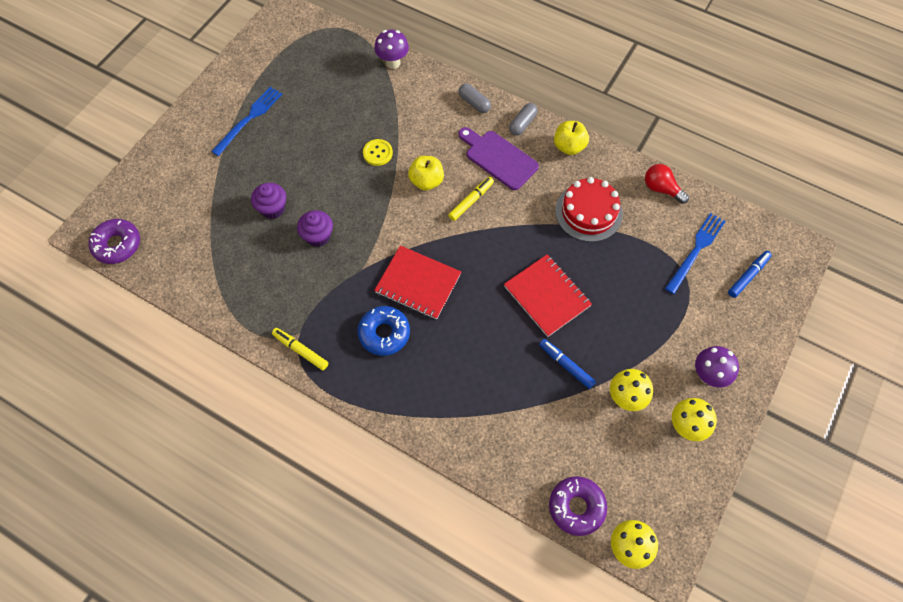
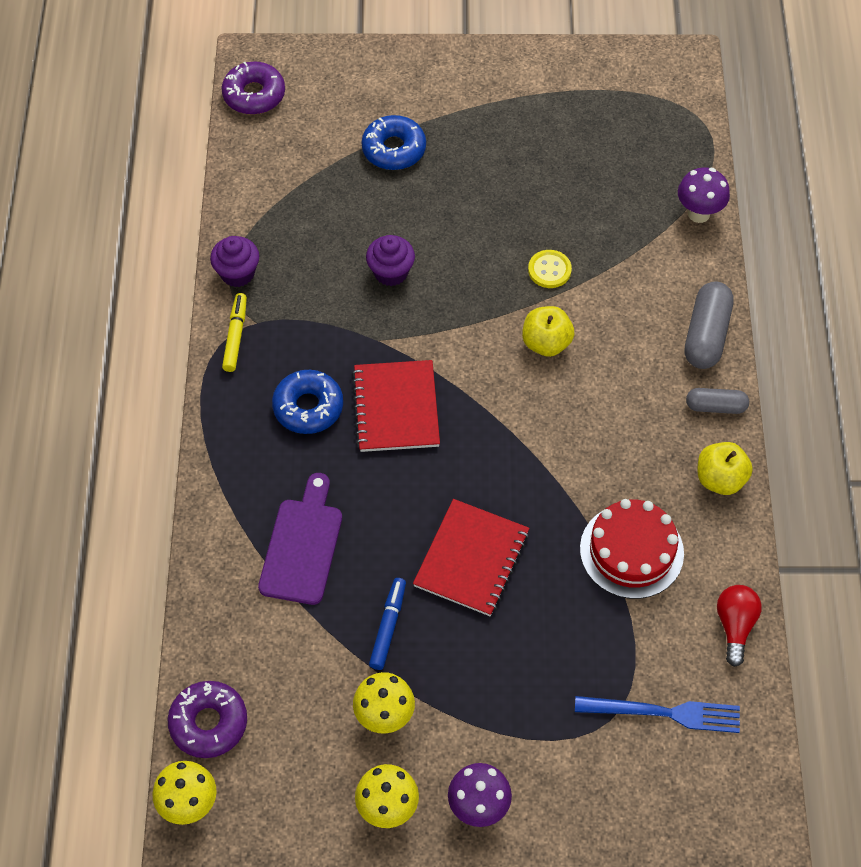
camera: 60 degrees right, 5 degrees down
(227, 187) = (394, 149): none -> blue donut
(249, 119) = (501, 116): blue fork -> none
(273, 208) = (397, 208): purple cupcake -> purple cupcake (237, 273)
(471, 201) = (552, 406): yellow marker -> none
(474, 103) = (706, 335): grey capsule -> grey capsule, size x1.62
(498, 158) = (640, 405): purple cutting board -> purple cutting board (302, 546)
(748, 276) = (669, 799): blue marker -> none

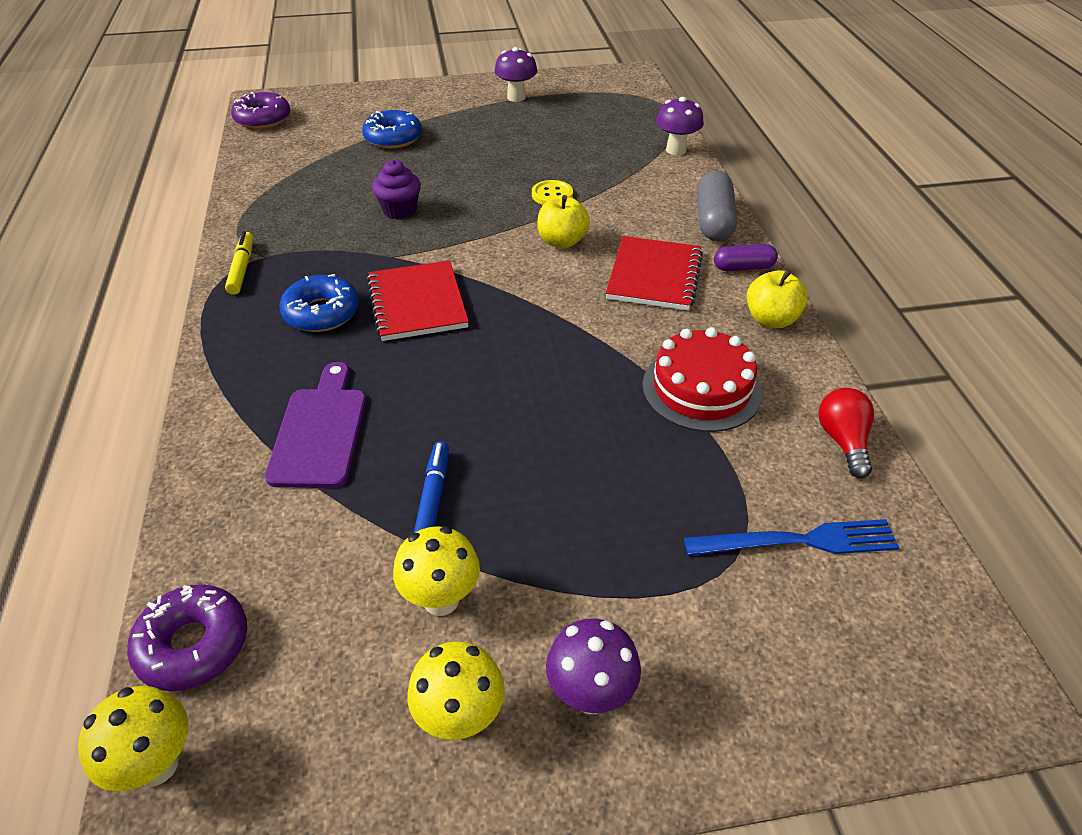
camera: 10 degrees left, 15 degrees down
(237, 273) = (245, 225): purple cupcake -> none
(471, 559) = (523, 419): red notebook -> red notebook (654, 276)
(540, 91) = (516, 97): none -> purple mushroom
(715, 406) = (743, 267): grey capsule -> purple capsule

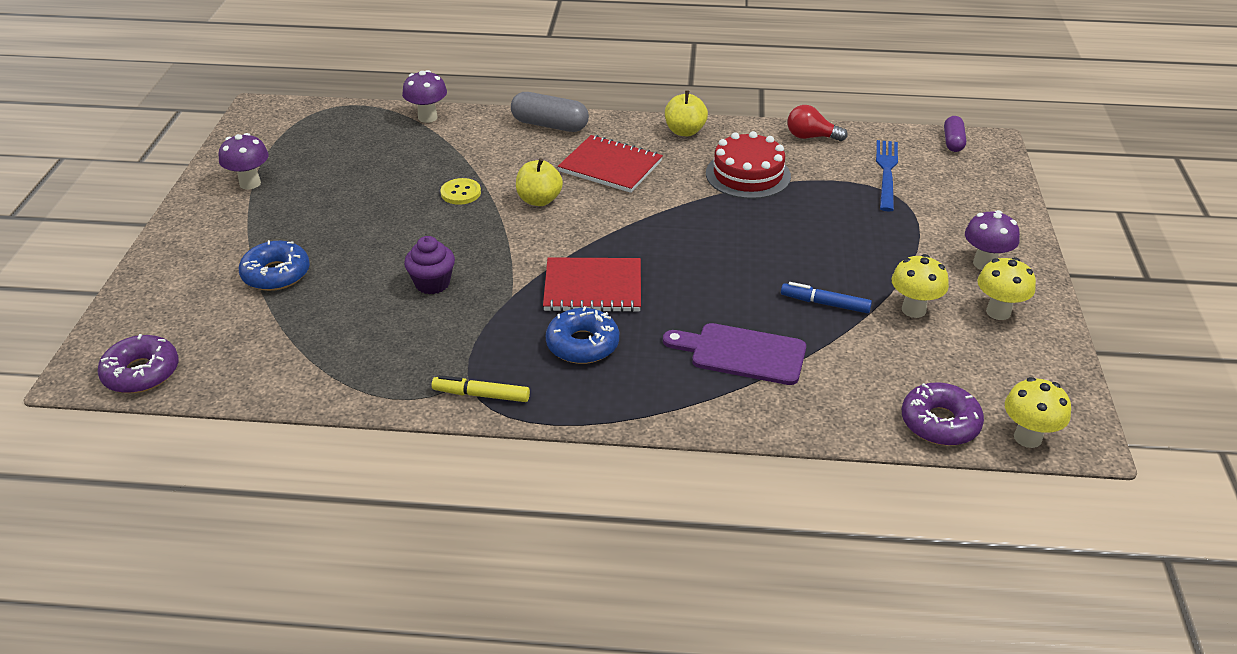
camera: 75 degrees left, 5 degrees down
(743, 267) = (618, 127): purple capsule -> purple capsule (953, 142)

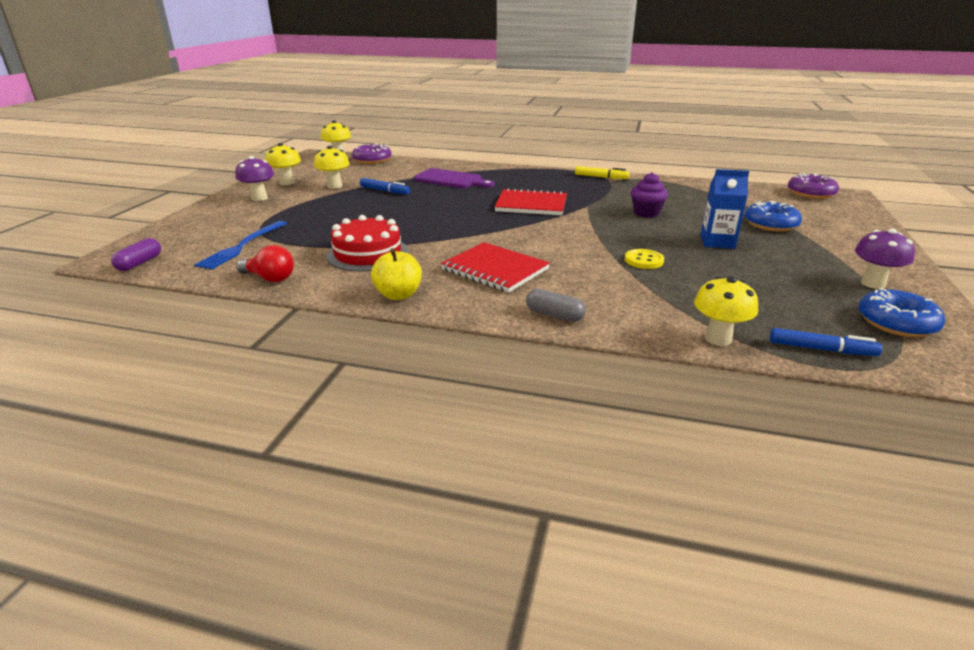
camera: 170 degrees left, 10 degrees down
(356, 116) = (821, 349): none -> blue marker
(366, 231) = (717, 242): none -> blue carton
(427, 117) = (718, 339): purple mushroom -> yellow mushroom
(539, 200) = (568, 250): yellow apple -> none
(550, 125) = (554, 315): grey capsule -> grey capsule, size x0.62
(582, 344) = (542, 187): blue donut -> blue donut (896, 323)

